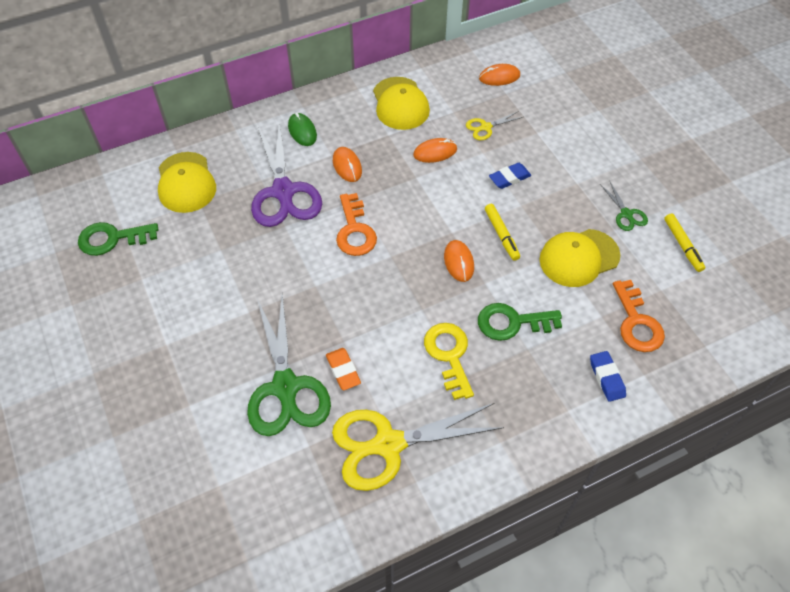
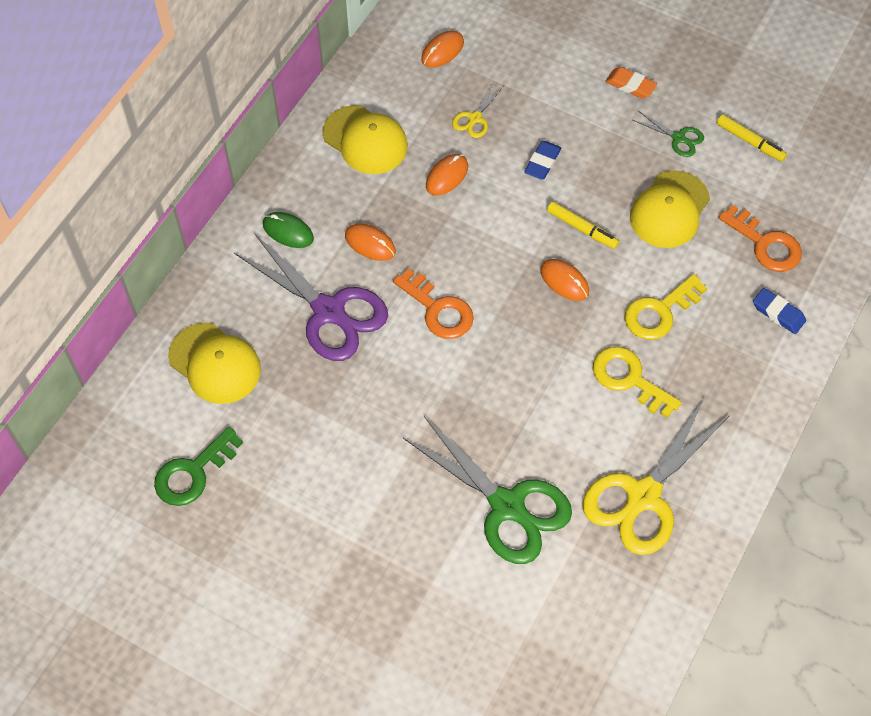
camera: 35 degrees left, 5 degrees up
(343, 371) = (546, 456): orange eraser -> orange eraser (630, 85)
(512, 322) = (659, 312): green key -> yellow key

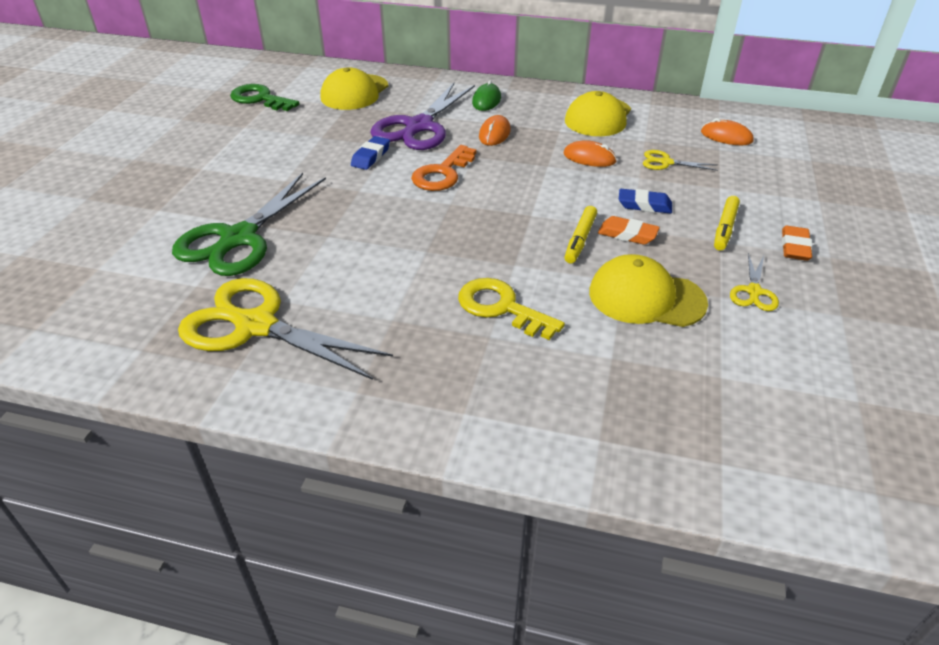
camera: 75 degrees right, 20 degrees down
(564, 281) = (508, 237): orange mouse -> none
(583, 192) = (627, 234): none -> orange eraser
(629, 379) = (404, 296): yellow key -> none
(678, 138) = (754, 292): green scissors -> yellow scissors
(750, 141) = (802, 353): yellow marker -> yellow marker (725, 228)
(765, 244) = (650, 388): orange key -> none
(778, 313) = (547, 413): blue eraser -> blue eraser (371, 157)

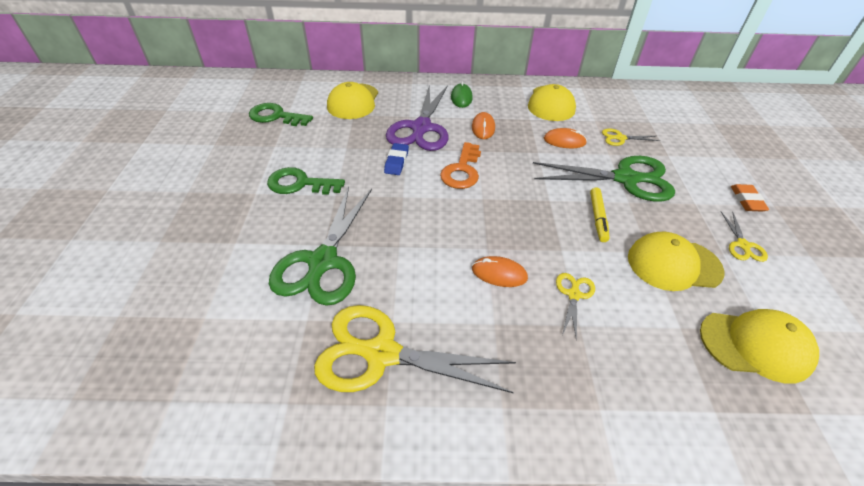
camera: 15 degrees left, 5 degrees up
(252, 165) = (299, 184): none -> green key
(501, 307) = (573, 294): yellow key -> yellow scissors
(627, 234) = (629, 208): orange eraser -> none
(644, 205) = (626, 179): blue eraser -> green scissors
(696, 389) = (756, 345): none -> yellow cap
(725, 228) = (692, 191): yellow marker -> none
(726, 137) = (648, 110): orange mouse -> orange mouse (499, 273)

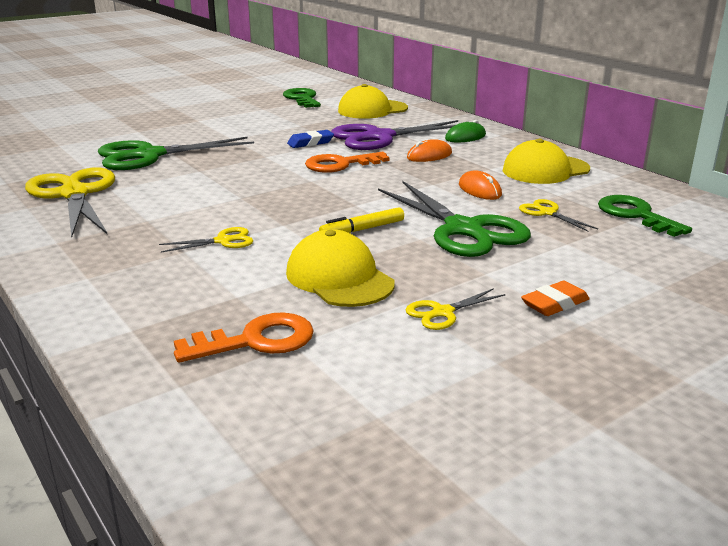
camera: 55 degrees right, 20 degrees down
(299, 184) = (229, 127): green key -> green key (635, 215)
(499, 273) = (212, 208): orange mouse -> none
(756, 345) = (256, 340): yellow cap -> orange key

